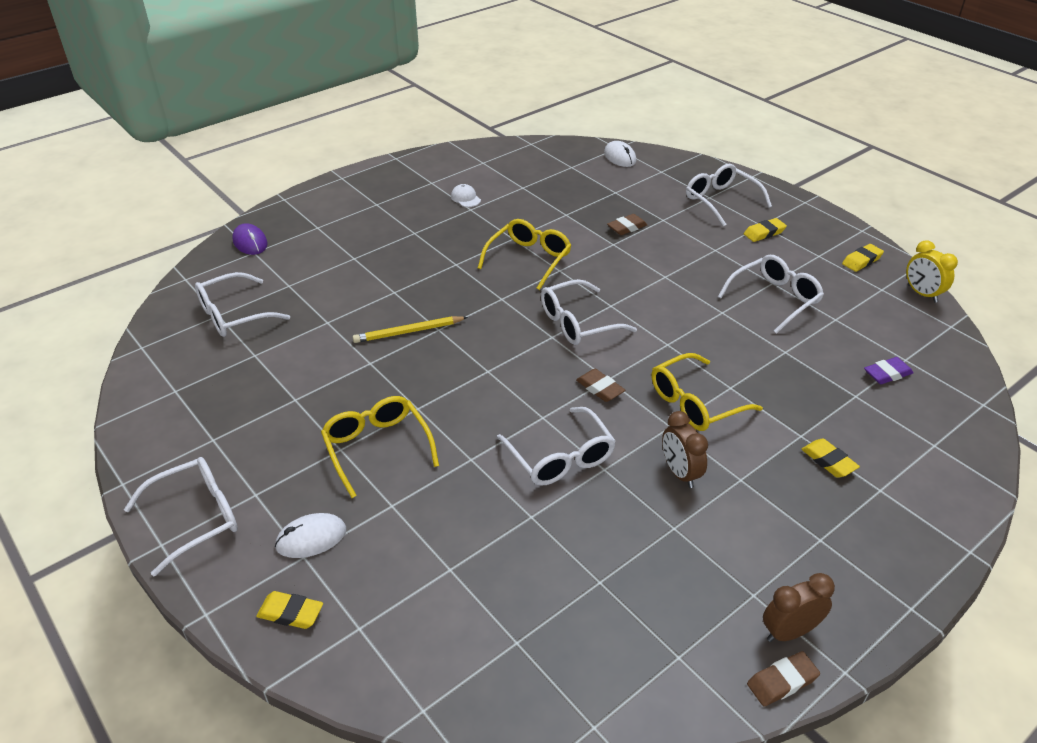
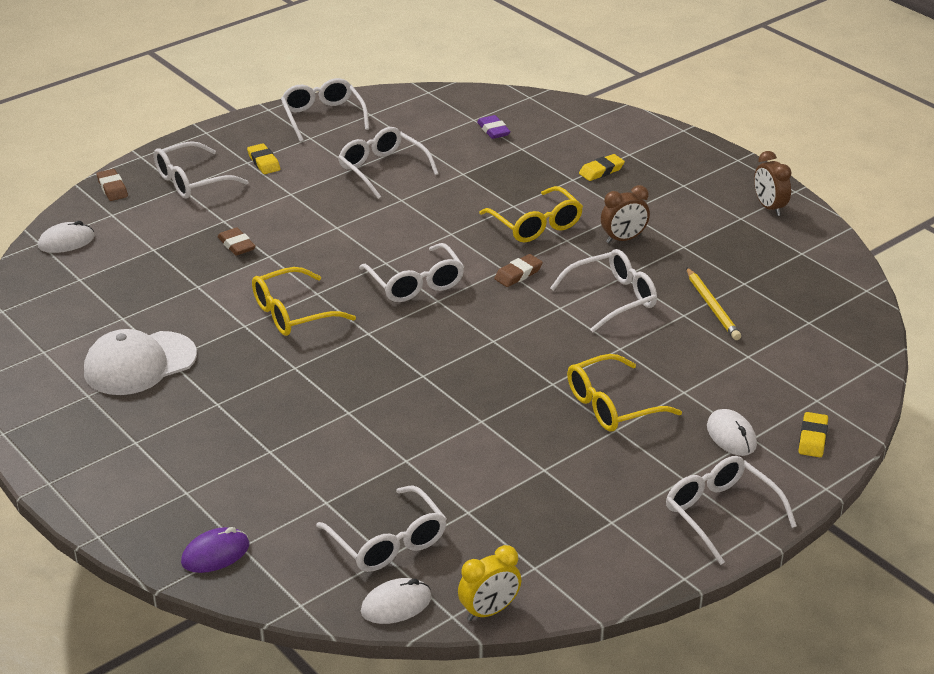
camera: 90 degrees left, 5 degrees down
(165, 320) = (396, 605): none -> white mouse
(409, 332) = (427, 396): yellow pencil -> yellow pencil (712, 306)
(465, 198) = (139, 364): white cap -> white cap, size x2.37
(529, 259) = (292, 313): yellow glasses -> yellow glasses turned 60 degrees counterclockwise
(782, 681) = (809, 215): brown eraser -> brown eraser (112, 188)
(861, 261) = (323, 117): yellow eraser -> white glasses
(922, 294) = (380, 96): yellow clock -> yellow clock (489, 611)

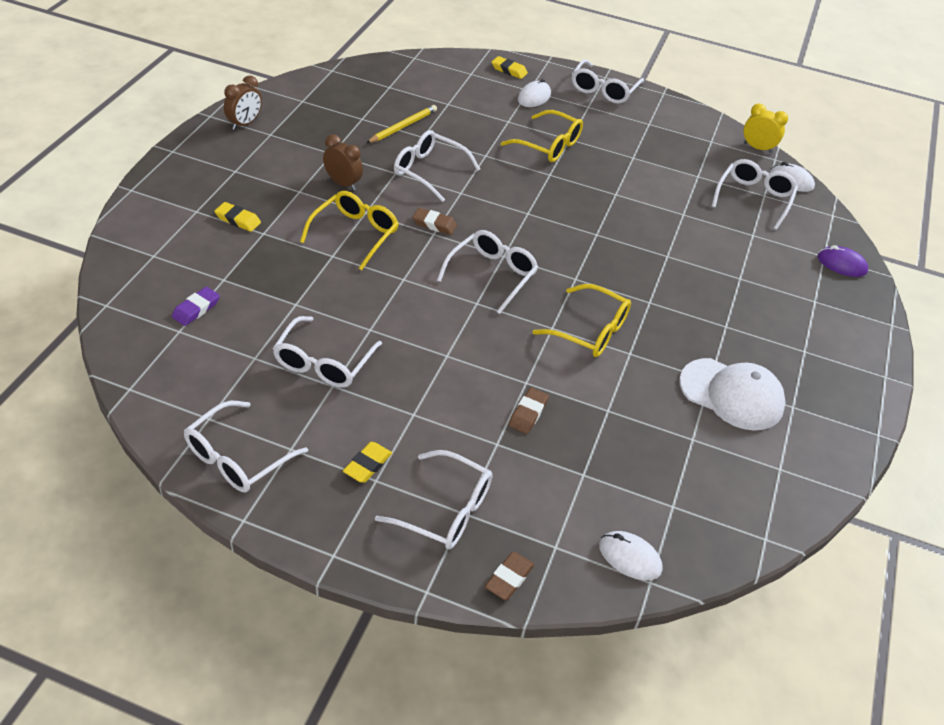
camera: 125 degrees left, 10 degrees up
(812, 438) = (509, 70): yellow eraser -> yellow eraser turned 45 degrees clockwise

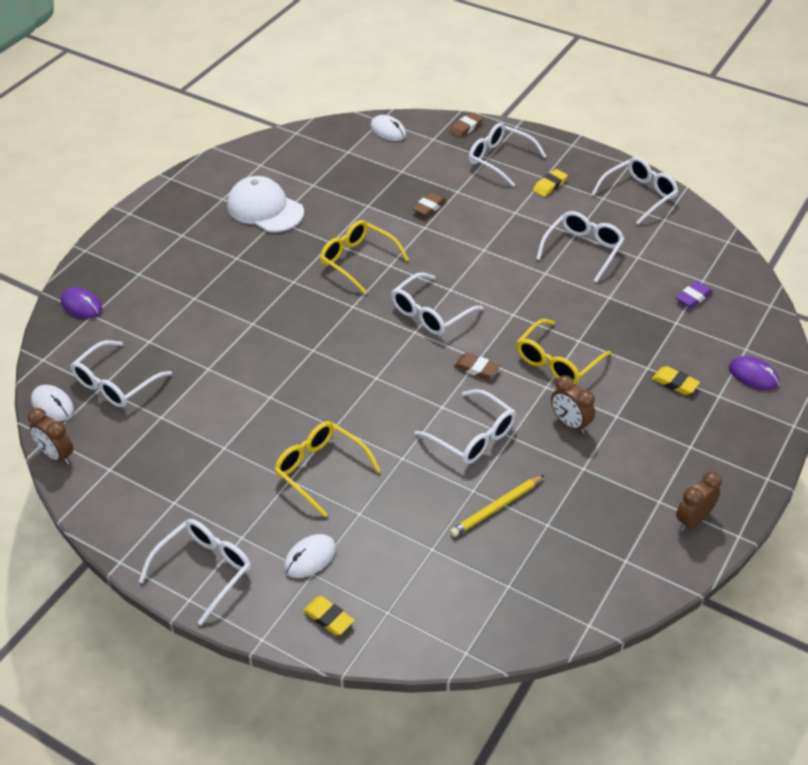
camera: 165 degrees left, 0 degrees up
(155, 230) = (753, 375): none -> purple mouse
(757, 148) = (56, 455): yellow clock -> brown clock

